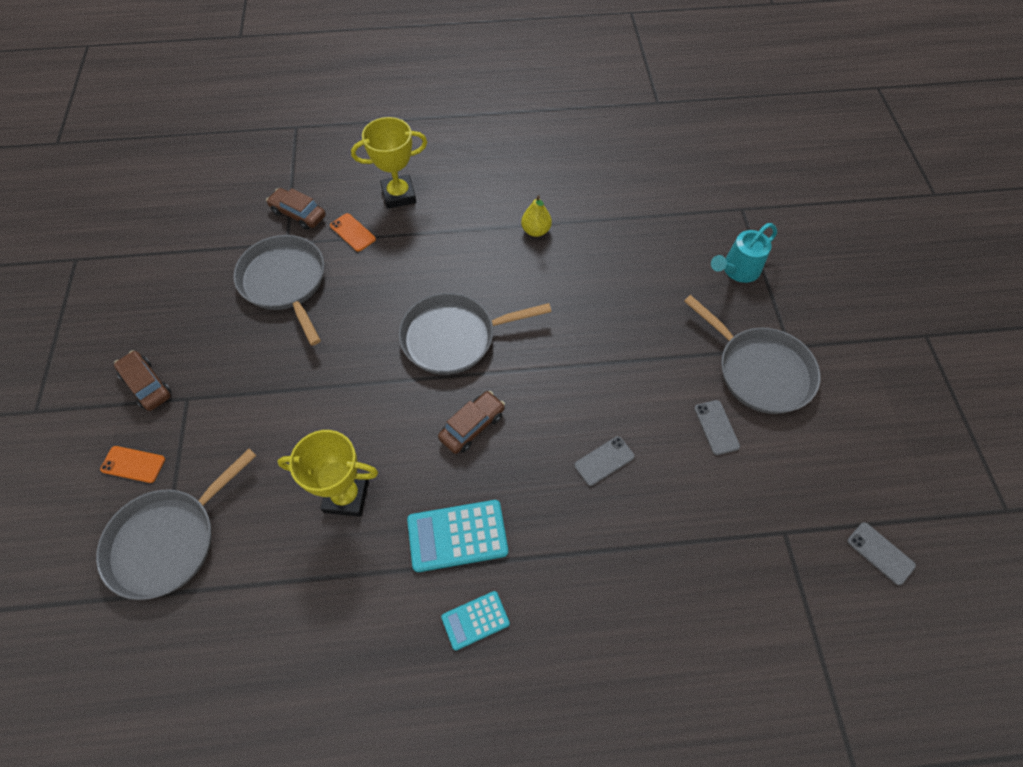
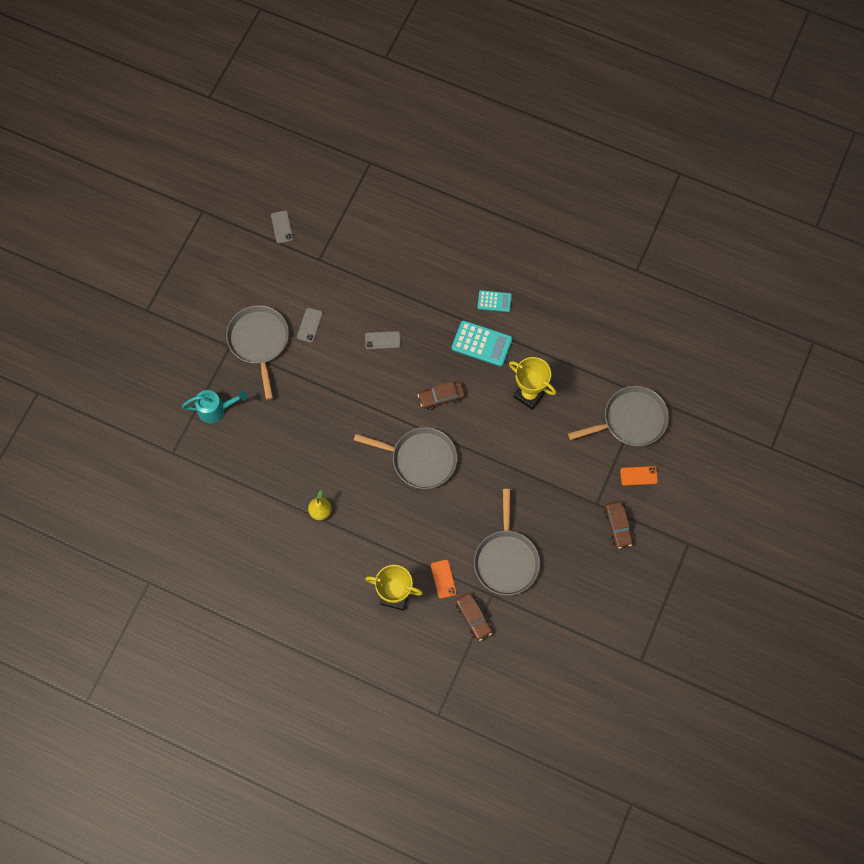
camera: 150 degrees left, 10 degrees up
(133, 464) = (638, 476): orange phone -> orange phone turned 45 degrees counterclockwise

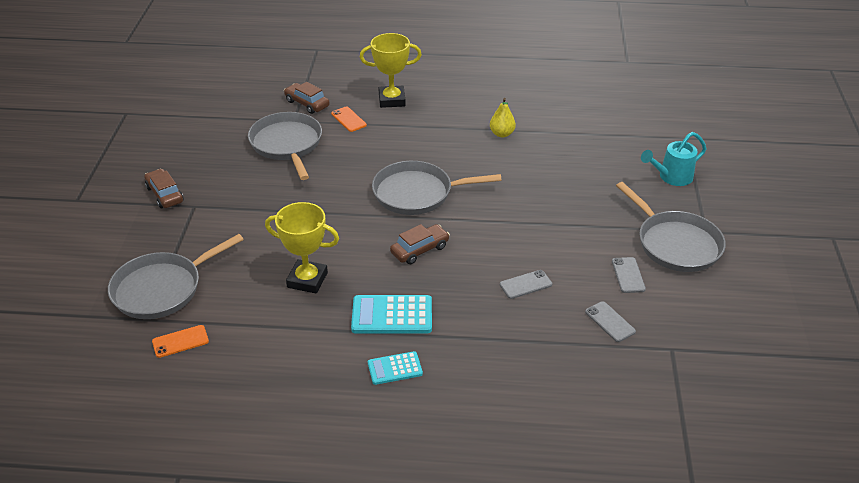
camera: 160 degrees right, 30 degrees down
(282, 227) = (754, 373): grey phone -> grey phone (610, 322)
(638, 476) = (144, 240): orange phone -> orange phone (180, 341)

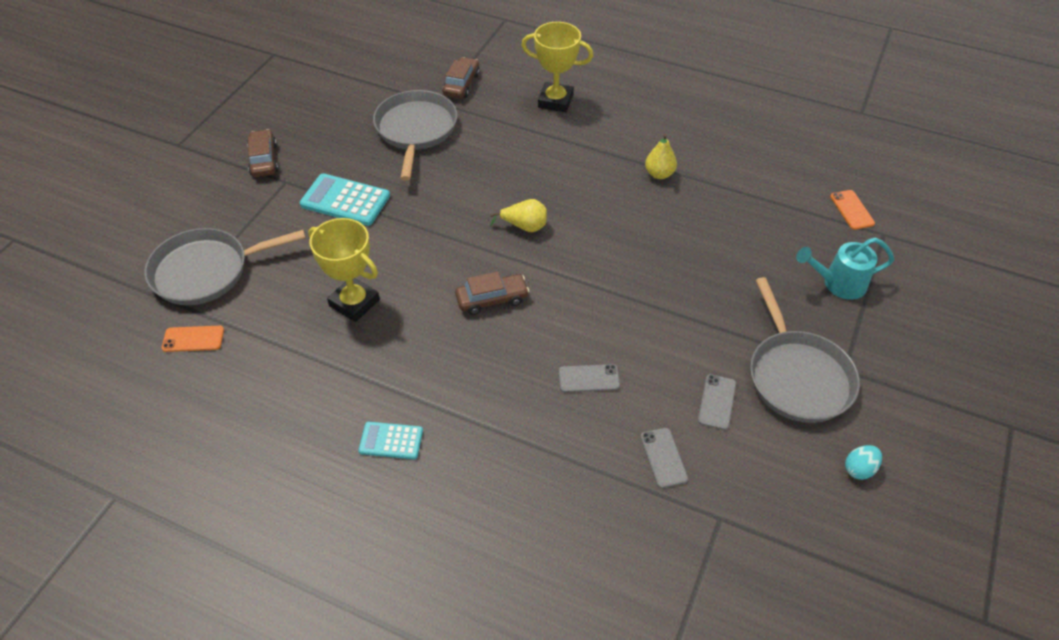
camera: 20 degrees right, 10 degrees up
(307, 103) = (461, 84): brown car -> brown car turned 45 degrees clockwise
(348, 119) = (496, 114): orange phone -> orange phone (852, 210)
(392, 315) = (421, 373): turquoise calculator -> turquoise calculator (345, 200)
(417, 193) = (524, 226): grey pan -> yellow pear
(749, 291) = (859, 469): none -> turquoise egg

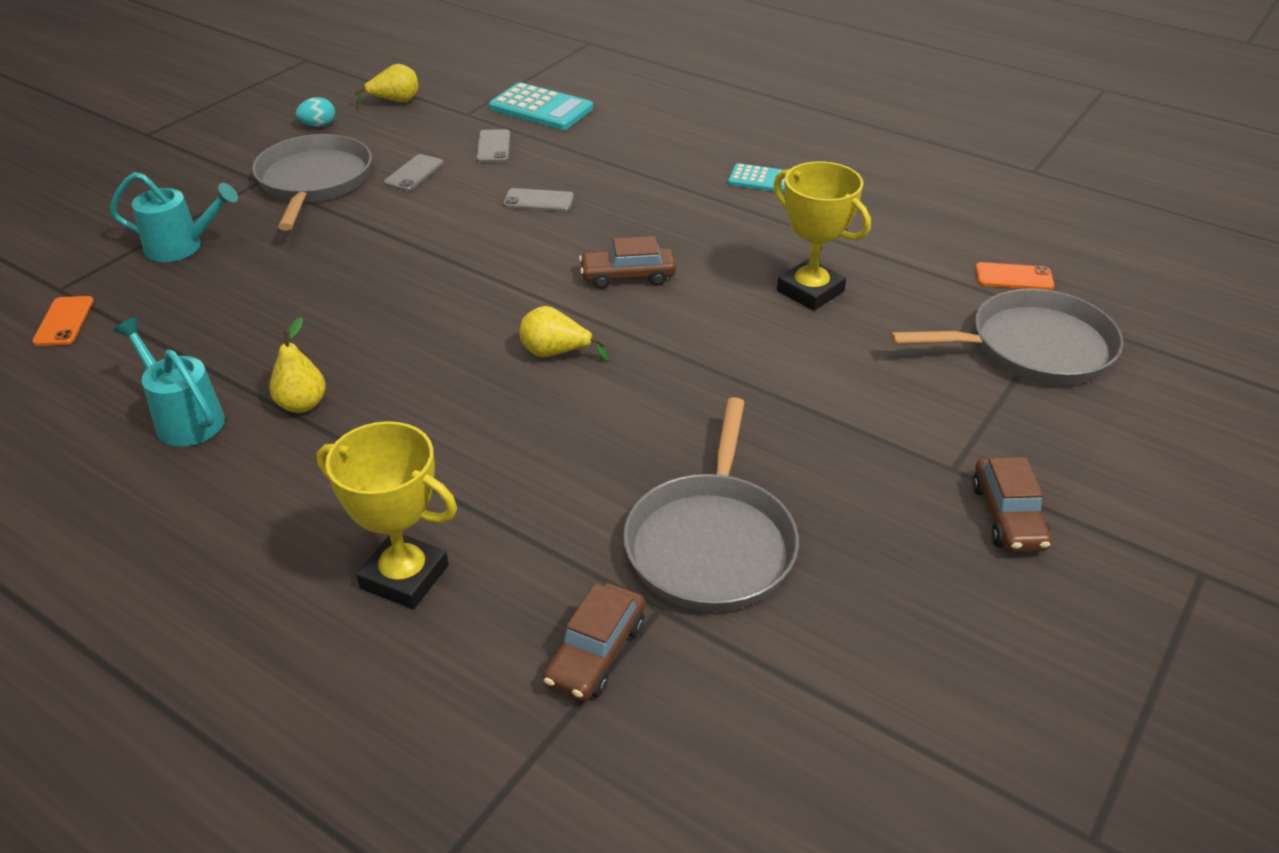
camera: 170 degrees left, 10 degrees down
(345, 200) = (839, 423): turquoise calculator -> turquoise calculator (541, 108)
(718, 158) = (184, 418): none -> turquoise watering can
(811, 532) = (395, 101): none -> yellow pear

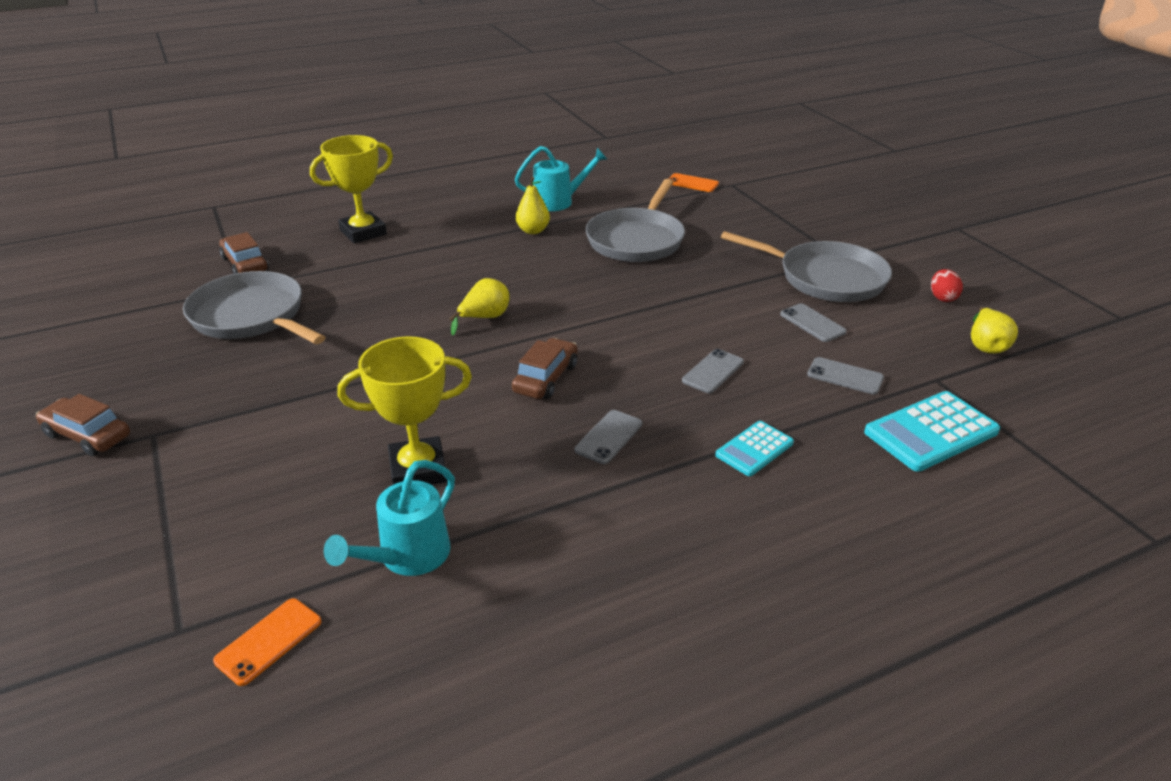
camera: 120 degrees right, 5 degrees down
(182, 247) = (755, 221): turquoise watering can -> turquoise watering can (407, 557)
(318, 125) = (942, 297): turquoise egg -> red egg
(676, 222) = (608, 437): none -> grey phone
(761, 179) = (646, 535): turquoise calculator -> turquoise calculator (754, 449)
(1033, 348) = (174, 573): grey pan -> grey pan (636, 240)

